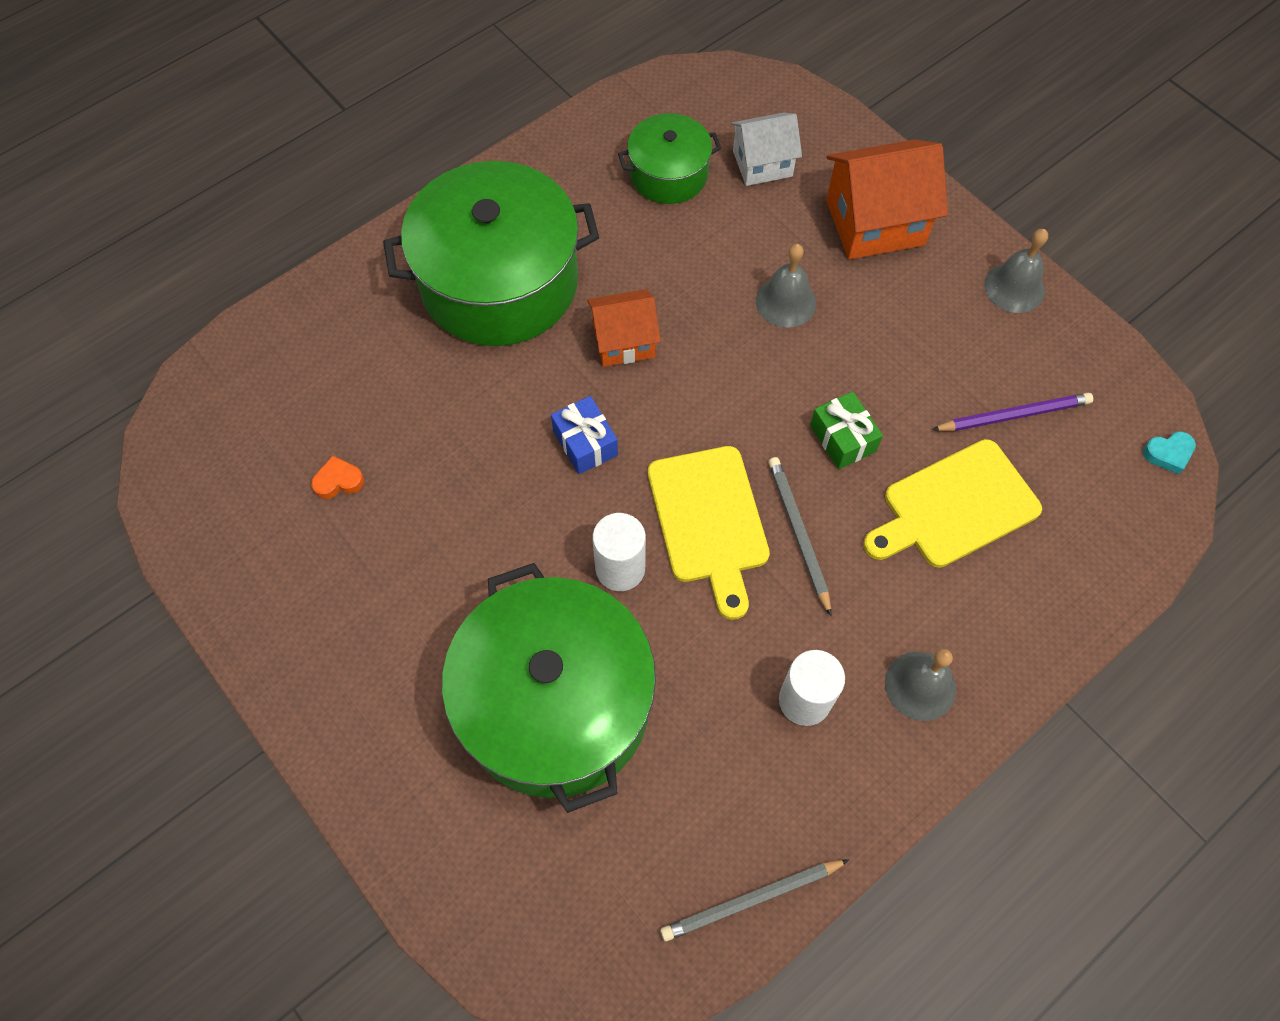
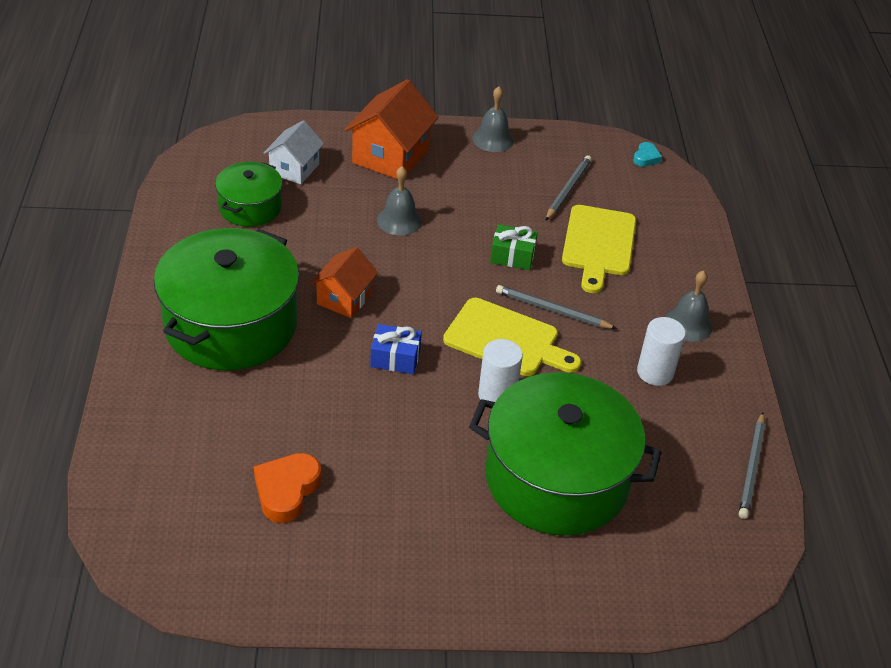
camera: 55 degrees left, 20 degrees down
(338, 481) = (286, 490): orange heart -> orange heart, size x1.80
(1014, 415) = (568, 189): purple pencil -> grey pencil

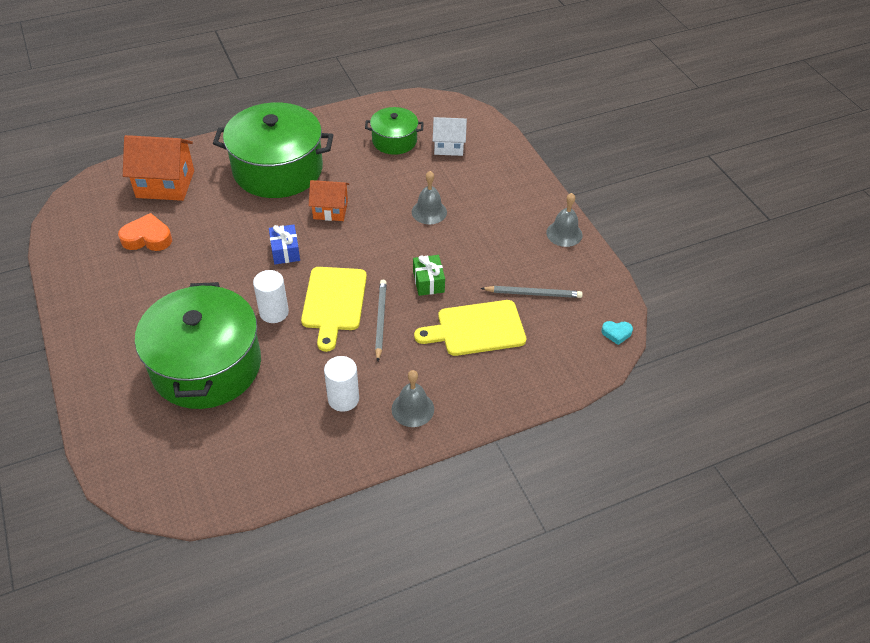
camera: 70 degrees right, 5 degrees up
(390, 156) = (498, 186): orange house -> orange house (165, 184)
(752, 468) = (264, 485): grey pencil -> none

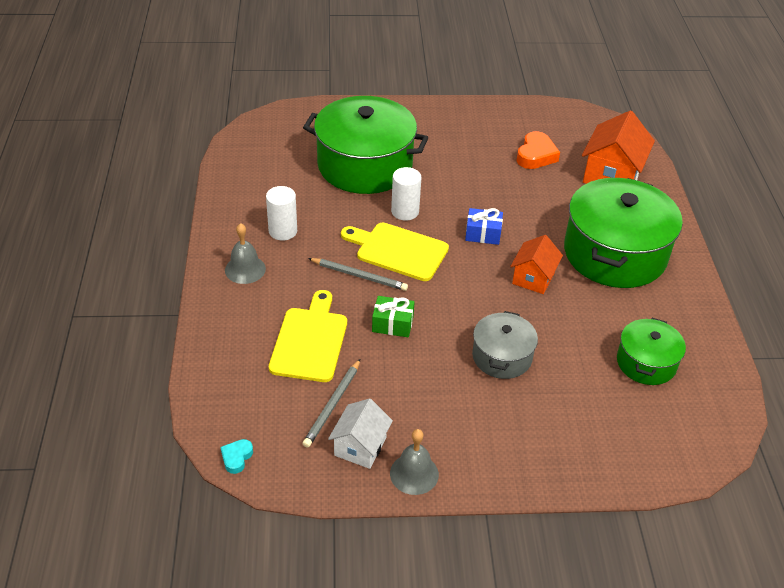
camera: 110 degrees right, 5 degrees down
(429, 212) = (502, 356): grey bell -> grey pot
(448, 146) = (622, 413): white house -> white house (360, 446)

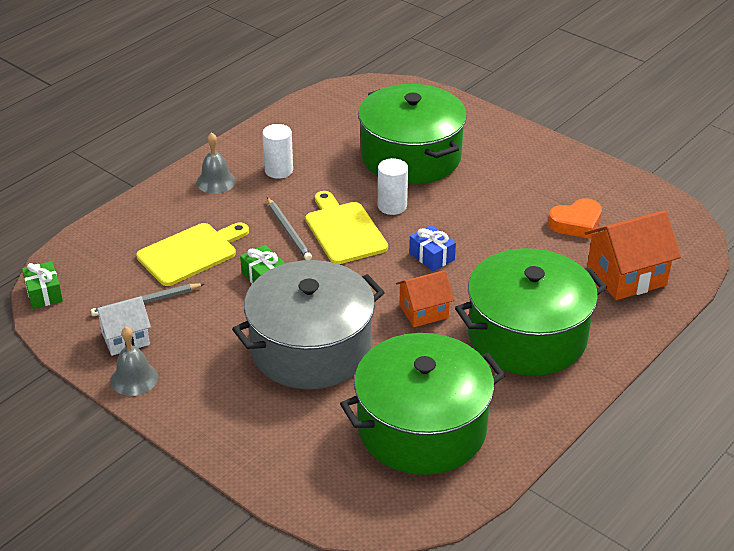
camera: 45 degrees right, 5 degrees down
(236, 457) = (44, 293): turquoise heart -> green gift
(502, 356) = (311, 348): grey pot -> grey pot, size x1.92
(646, 363) = (422, 427): green pot -> green pot, size x1.92

